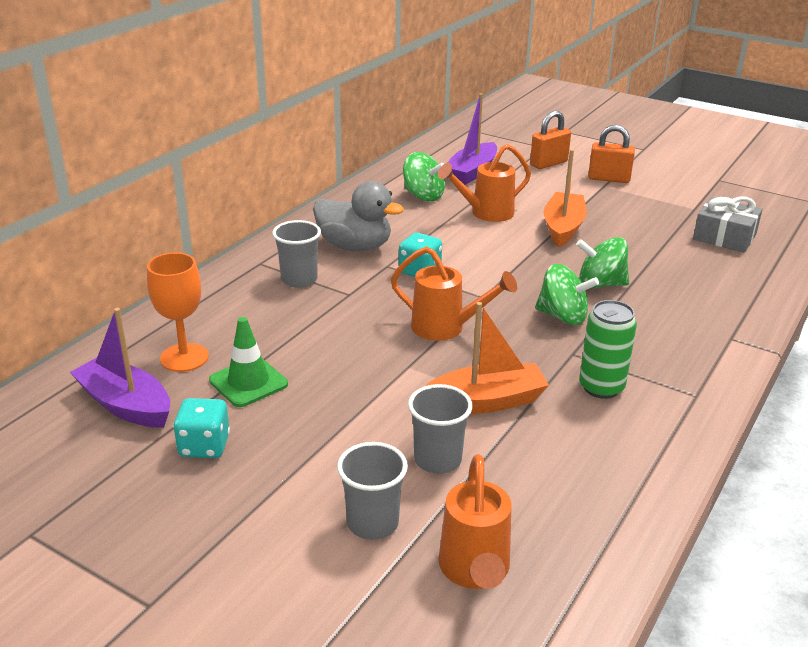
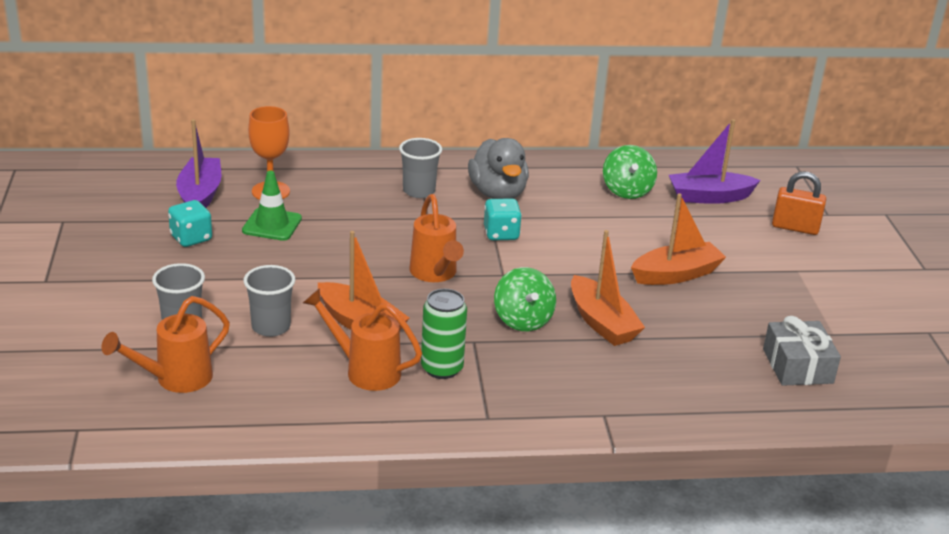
camera: 50 degrees right, 0 degrees up
(485, 213) = (642, 229): orange watering can -> orange watering can (365, 370)
(600, 284) = (602, 323): green spinning top -> orange boat
(608, 179) = (817, 268): orange padlock -> none

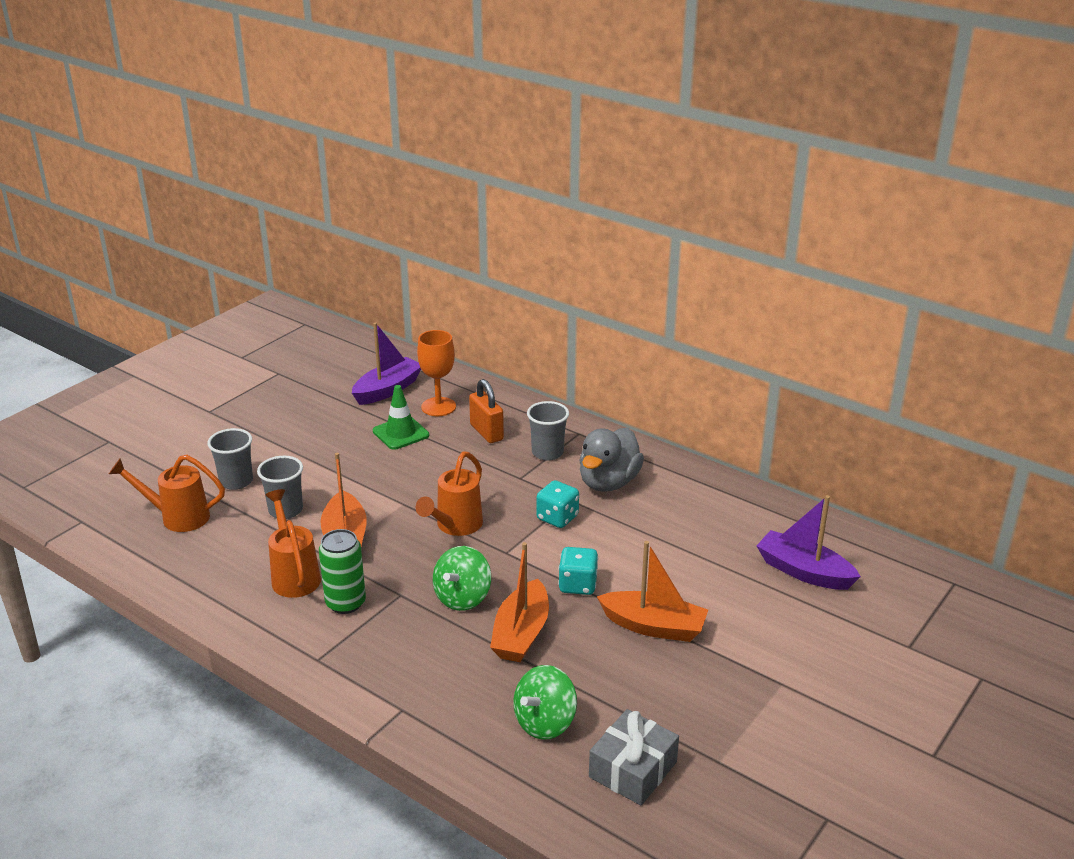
camera: 45 degrees right, 0 degrees up
(191, 238) = (334, 420): turquoise dice -> turquoise dice (578, 585)
(627, 191) = (730, 530): green spinning top -> green spinning top (545, 722)
(795, 227) = (848, 642): orange padlock -> orange padlock (486, 432)

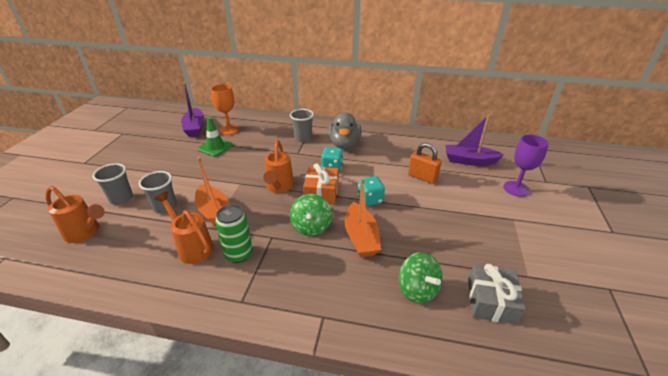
camera: 25 degrees left, 5 degrees up
(177, 517) = (85, 233): orange watering can -> orange watering can turned 135 degrees counterclockwise
(388, 390) = (195, 128): purple boat -> purple boat turned 150 degrees clockwise
(486, 432) = (264, 136): orange padlock -> orange padlock (422, 177)
(513, 551) = (321, 192): none -> orange gift
(545, 722) = (417, 289): green spinning top -> green spinning top turned 45 degrees counterclockwise
(654, 626) = (427, 209): orange boat -> none
(839, 641) = (516, 189): none -> purple goblet

